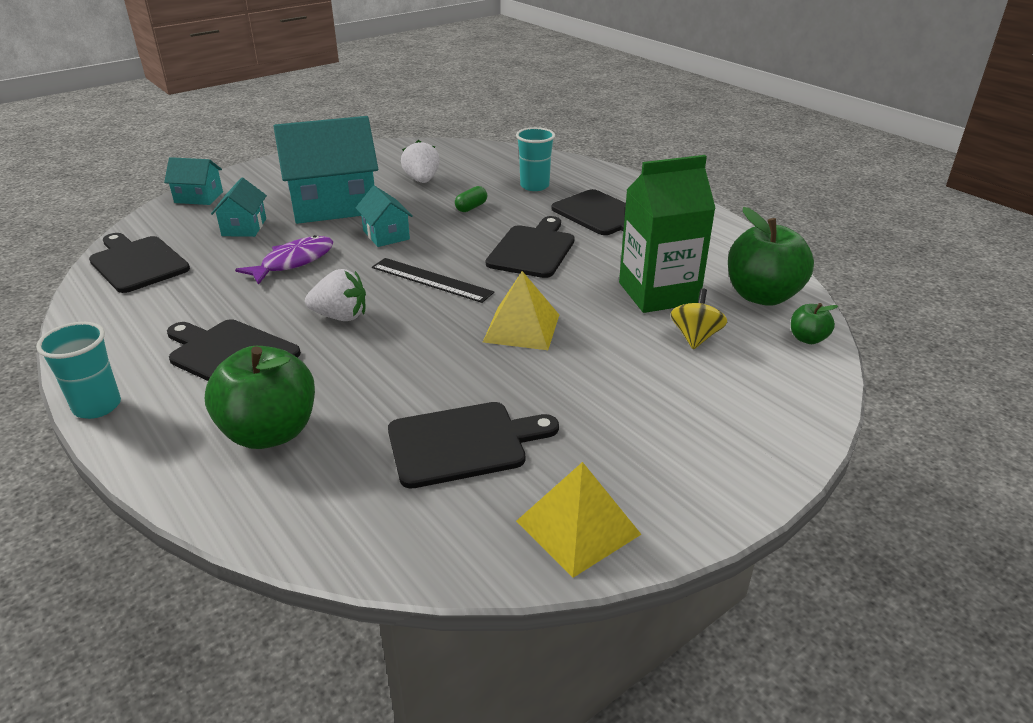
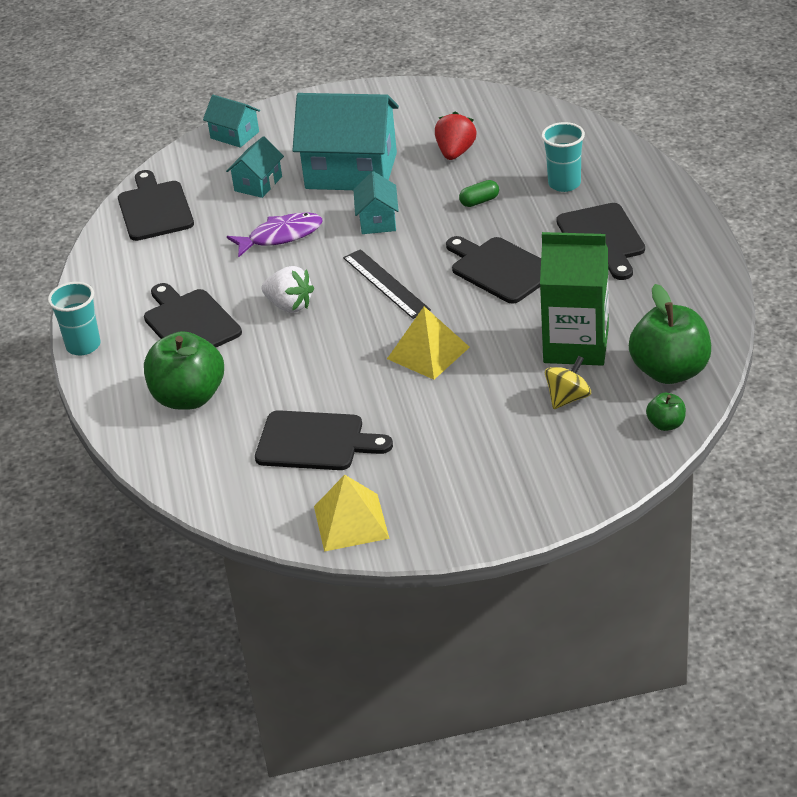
camera: 30 degrees right, 5 degrees up
(422, 180) = (455, 152): white strawberry -> red strawberry
(533, 250) = (500, 269): black cutting board -> black cutting board turned 90 degrees counterclockwise

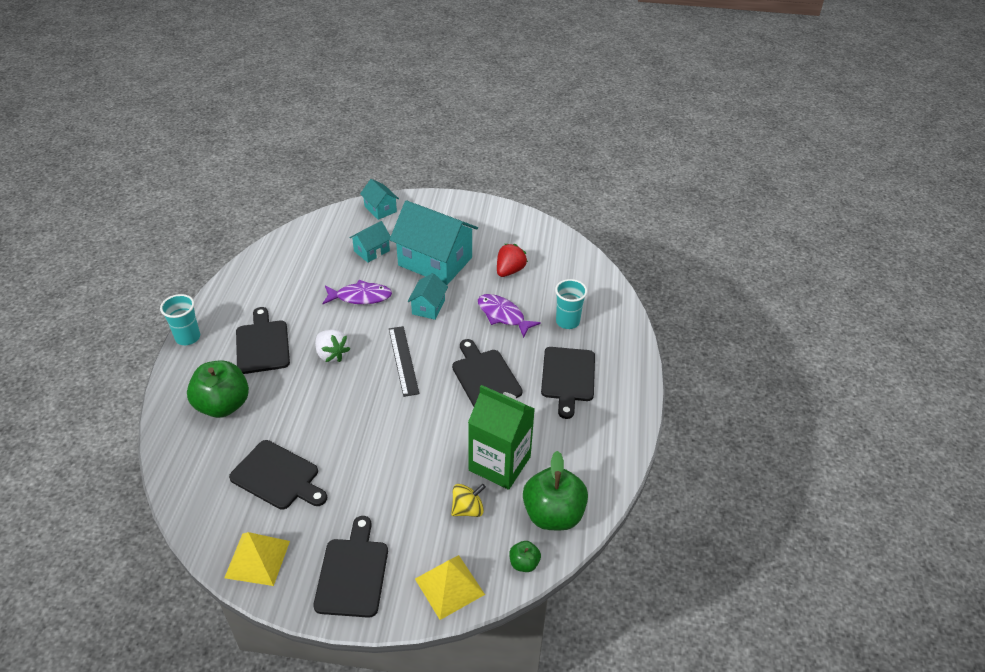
camera: 15 degrees right, 5 degrees up
(155, 209) = (298, 247): black cutting board -> black cutting board (353, 573)
(428, 352) = (396, 429): yellow pyramid -> yellow pyramid (449, 586)
(479, 201) = (503, 315): green capsule -> purple fish

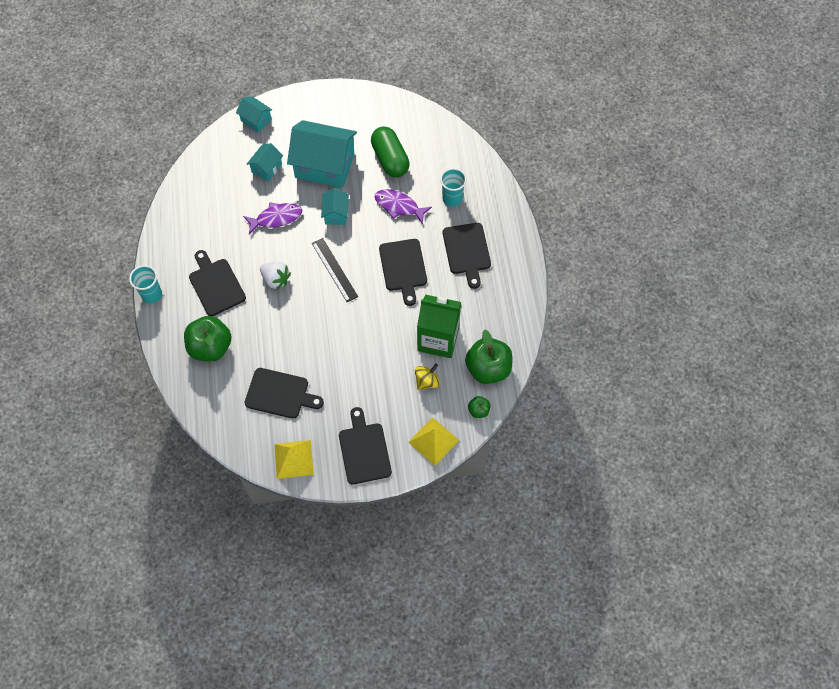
camera: 15 degrees left, 20 degrees up
(485, 377) = (403, 268): black cutting board -> black cutting board turned 150 degrees counterclockwise
(509, 271) = (390, 159): red strawberry -> green capsule

